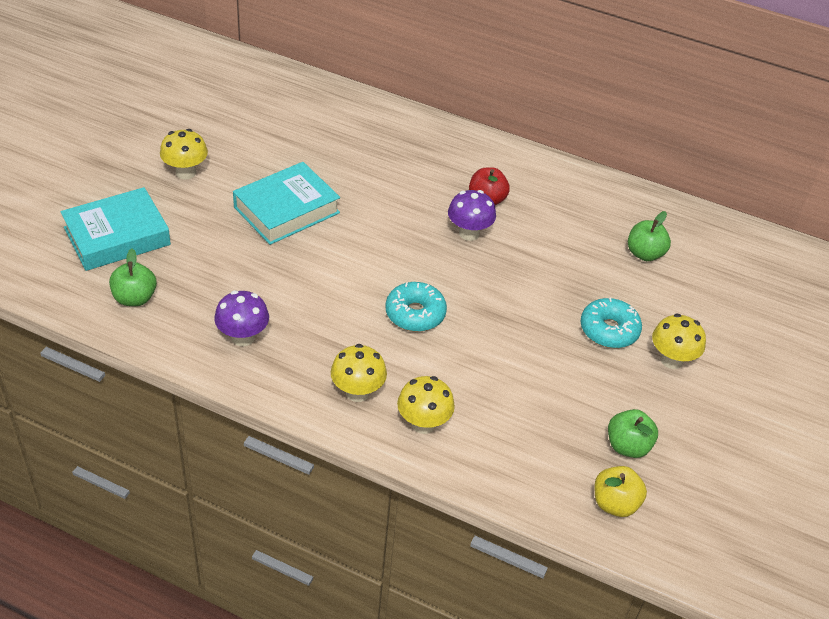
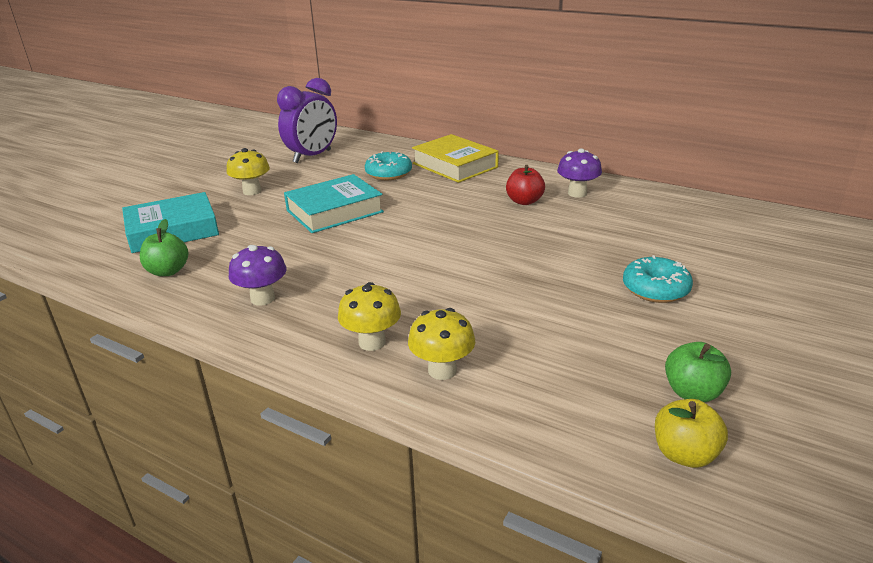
camera: 10 degrees right, 15 degrees down
(240, 110) = (312, 156): none -> purple clock
(407, 135) = (455, 165): none -> yellow book
(415, 314) = (445, 279): turquoise donut -> turquoise donut (388, 173)
(469, 233) = (506, 222): purple mushroom -> purple mushroom (577, 193)
(644, 254) = (685, 233): green apple -> none
(671, 360) = (731, 313): yellow mushroom -> none

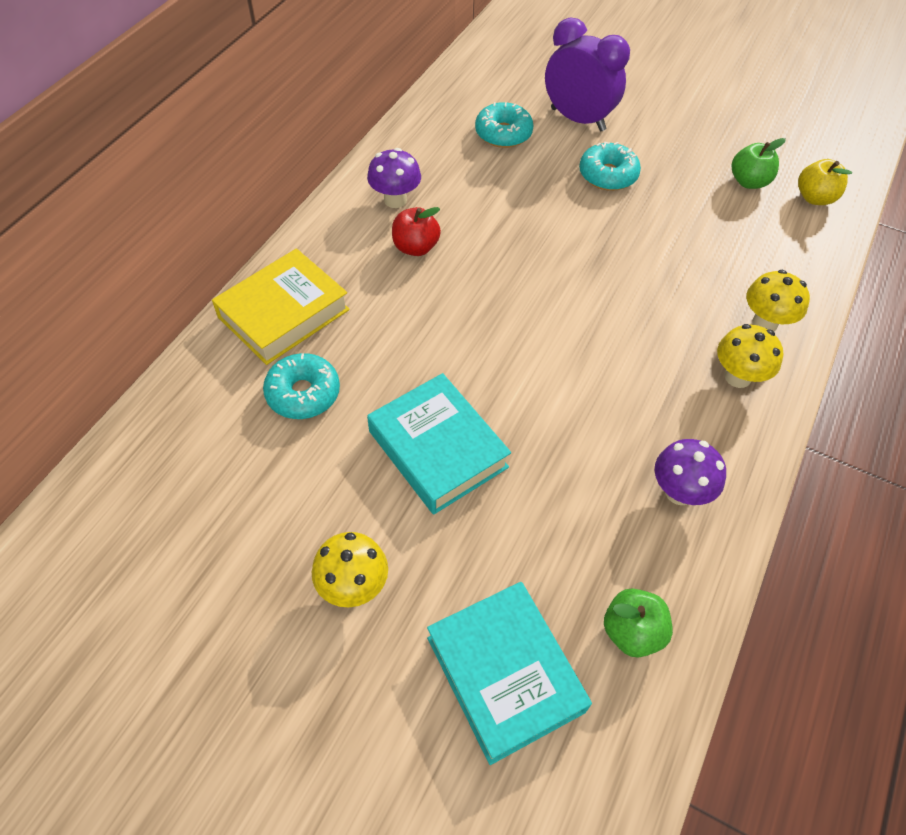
camera: 95 degrees left, 25 degrees up
(312, 156) = (201, 517): purple clock -> purple clock (577, 119)
(693, 236) = (503, 133): none -> turquoise donut

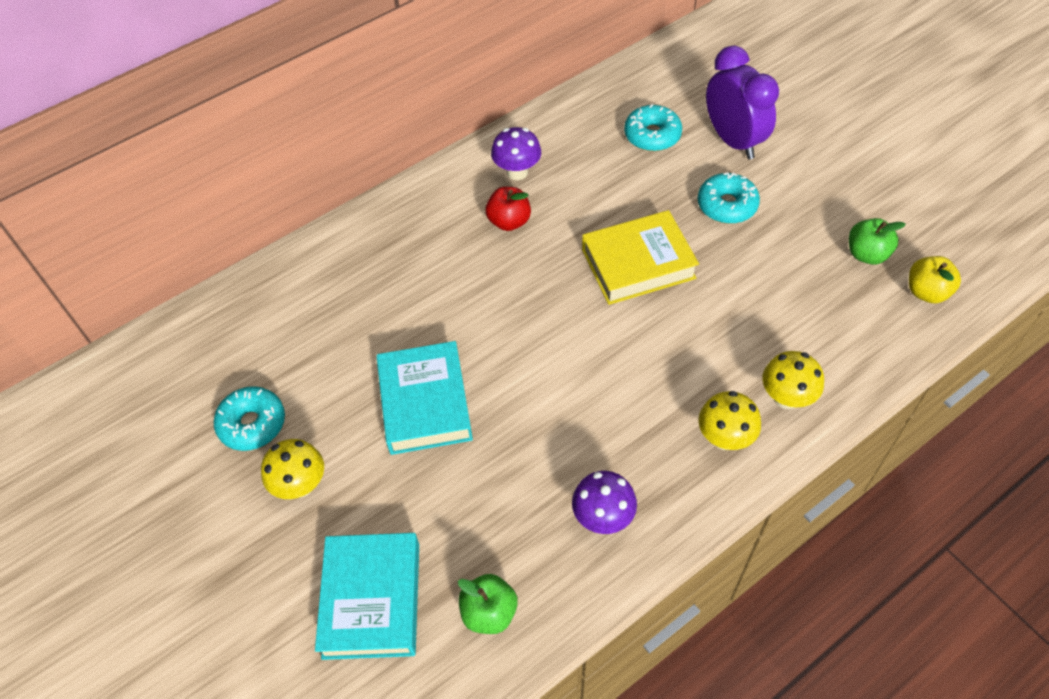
camera: 30 degrees right, 0 degrees up
(284, 313) = (370, 245): yellow book -> yellow book (638, 264)
(303, 393) = (348, 318): turquoise donut -> turquoise donut (252, 424)

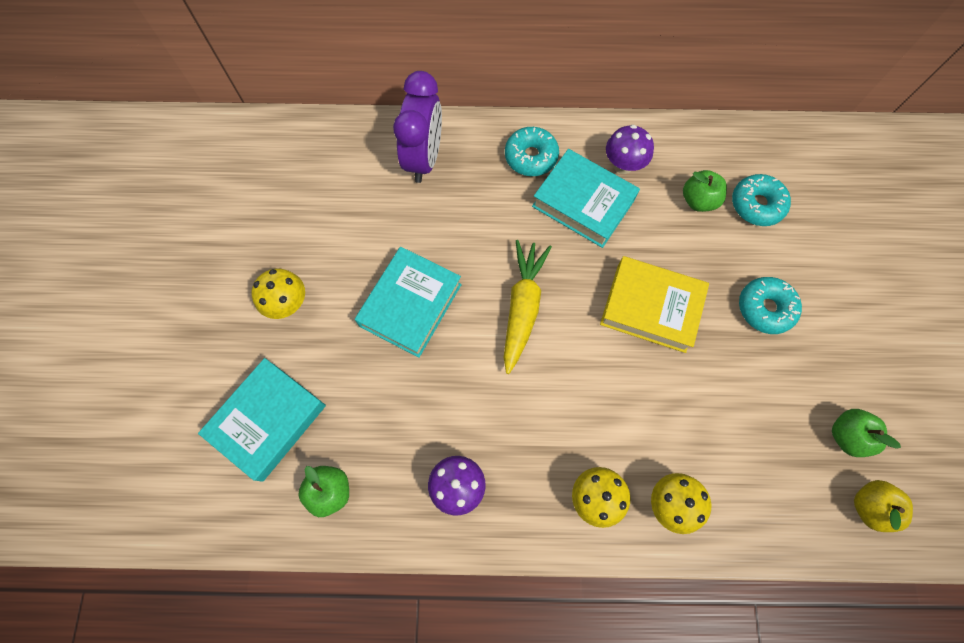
camera: 35 degrees right, 15 degrees up
(252, 424) = (293, 236): turquoise donut -> turquoise donut (531, 157)
(509, 221) = (583, 203): red apple -> turquoise book
(530, 336) = (522, 307): none -> yellow carrot
(603, 160) = (698, 200): none -> green apple
(733, 141) = (821, 255): purple clock -> purple clock (424, 158)

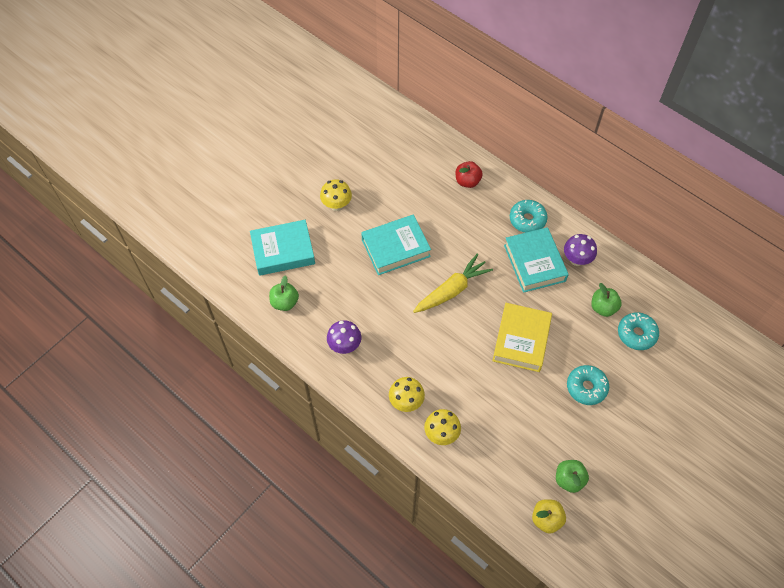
camera: 40 degrees right, 10 degrees down
(424, 158) = (467, 181): purple clock -> red apple
(650, 307) = (521, 340): yellow book -> yellow book turned 45 degrees clockwise

